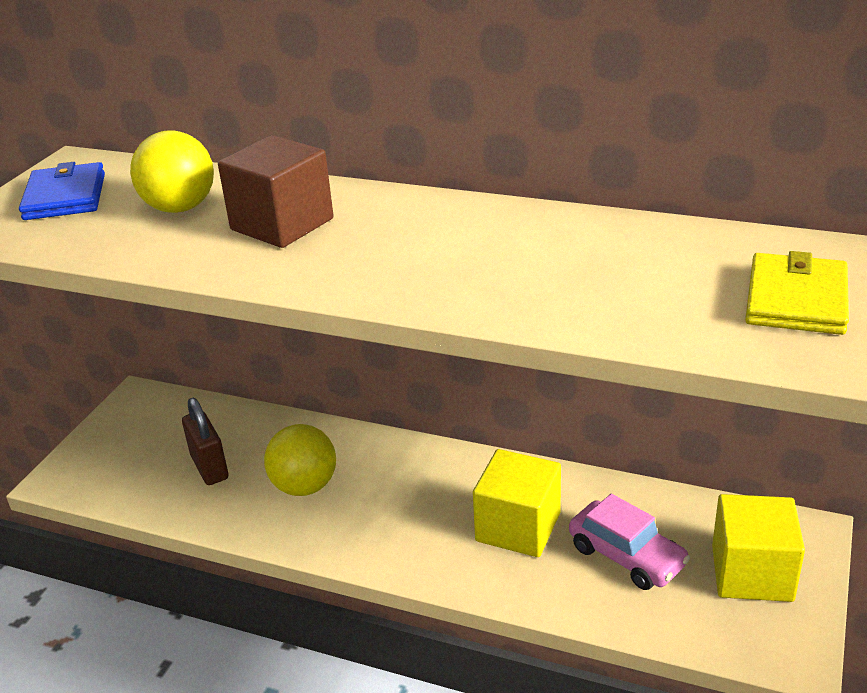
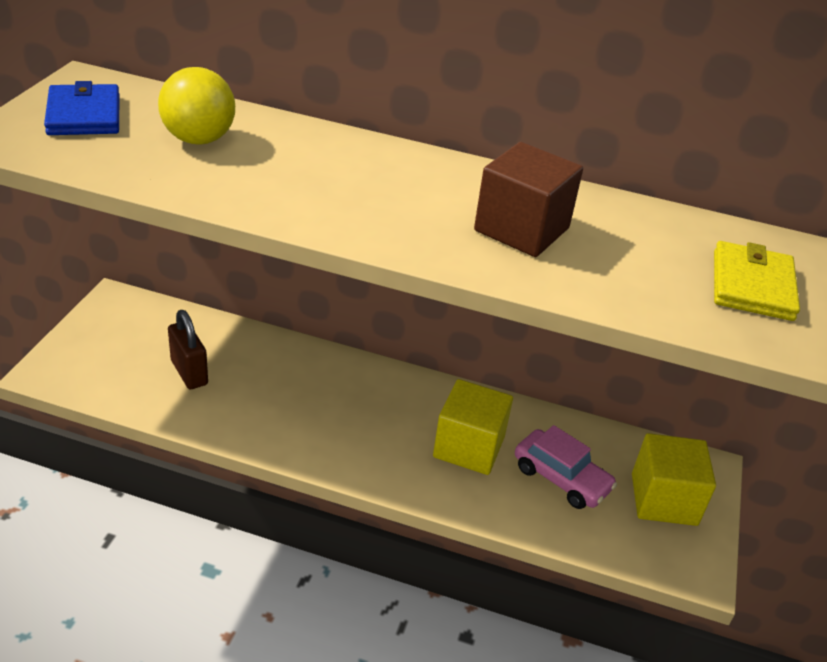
camera: 10 degrees left, 5 degrees up
(282, 224) = (298, 167): brown cube -> brown cube (521, 229)
(305, 486) = (278, 397): yellow ball -> none

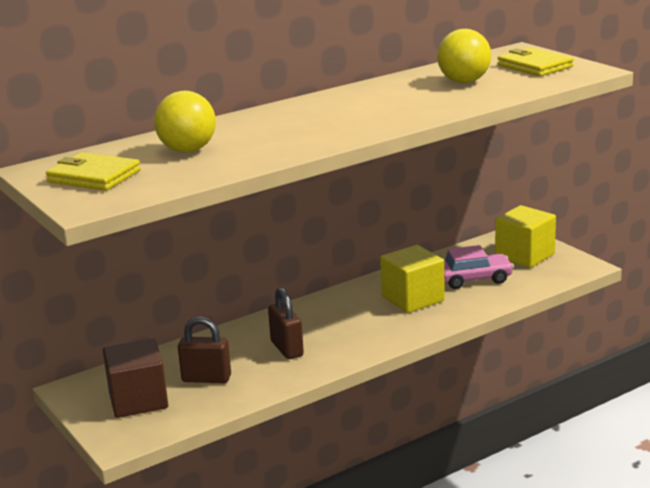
camera: 45 degrees left, 15 degrees down
(84, 115) = (94, 176): blue wallet -> yellow wallet
(285, 400) = (287, 349): none -> brown padlock
(521, 229) = (418, 96): brown cube -> brown cube (138, 400)
(617, 246) = (464, 81): none -> yellow ball

